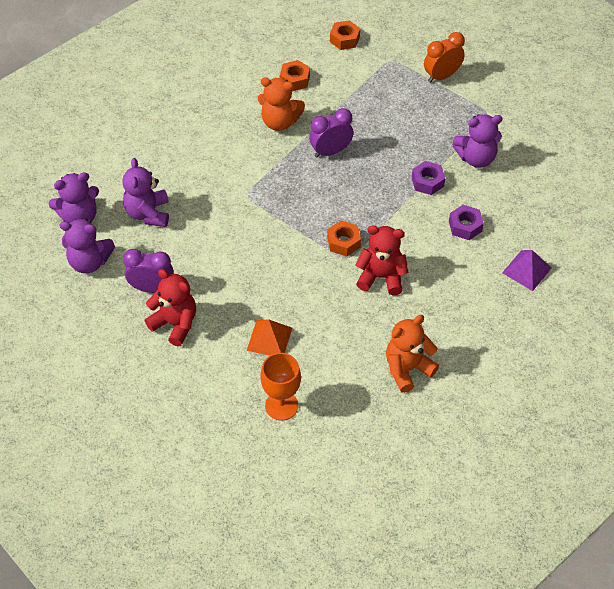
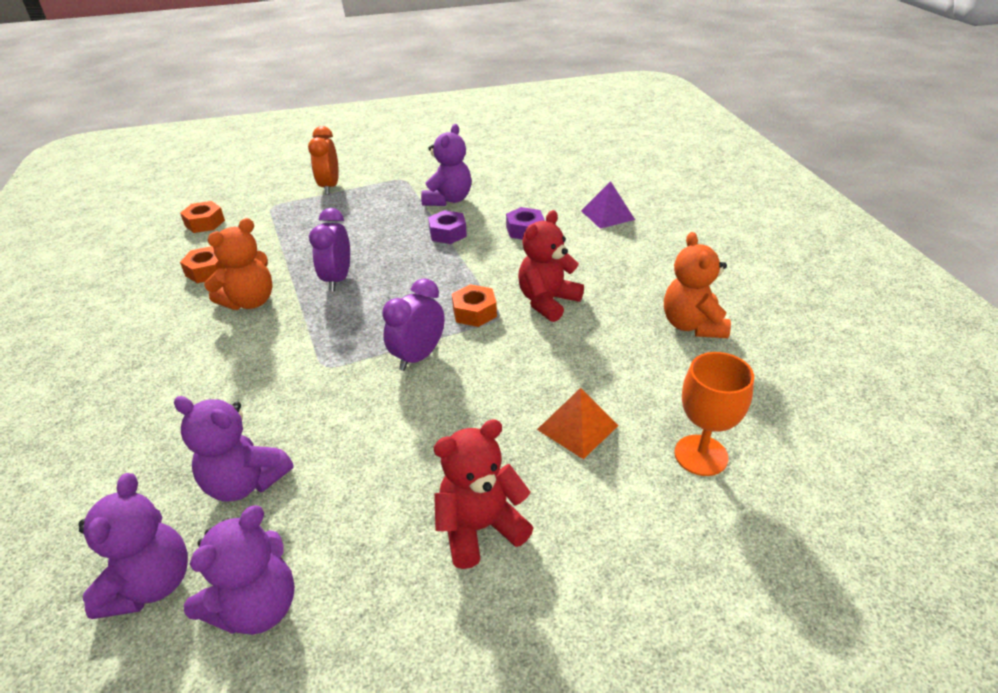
camera: 60 degrees left, 15 degrees down
(152, 288) = (388, 533): purple clock -> purple clock (418, 357)

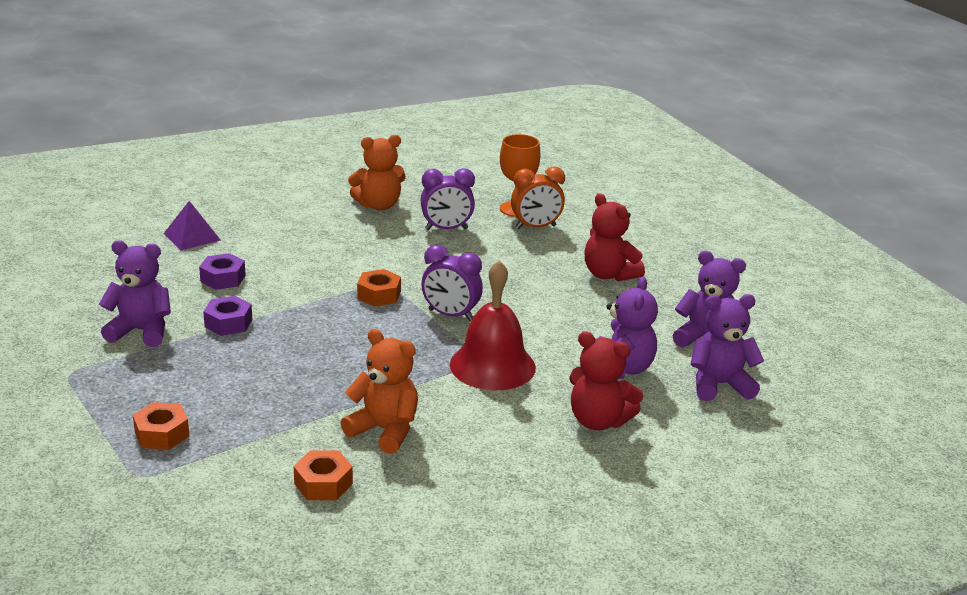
camera: 105 degrees left, 10 degrees down
(205, 223) = (188, 529): orange nut -> orange nut (162, 434)
(309, 375) = (492, 365): none -> red bell
(329, 187) = (82, 433): orange clock -> orange clock (535, 227)
(337, 279) = (332, 380): purple clock -> purple clock (446, 229)
(547, 302) = (356, 262): red teddy bear -> red teddy bear (598, 421)
(577, 427) = (508, 246): orange pyramid -> none

